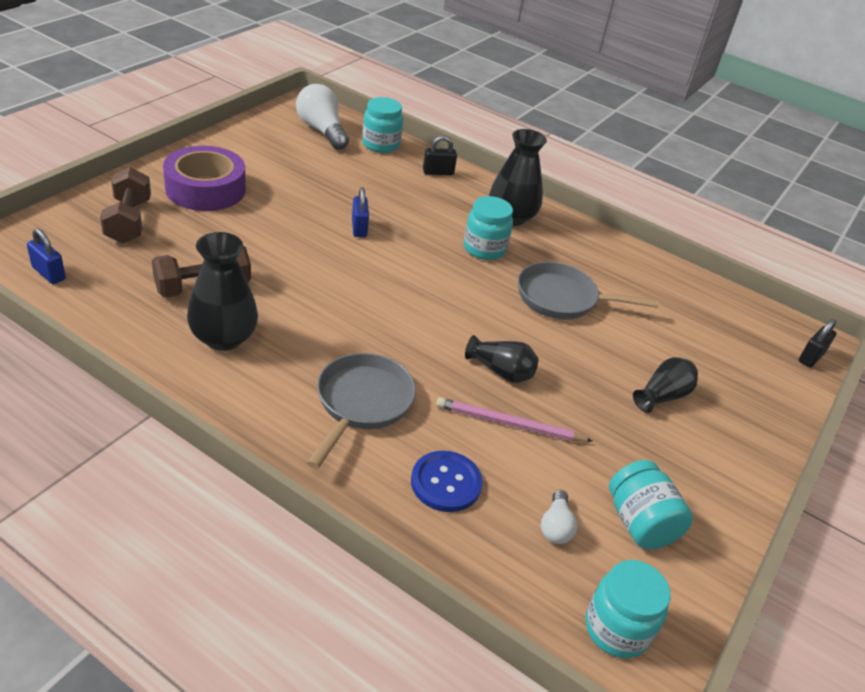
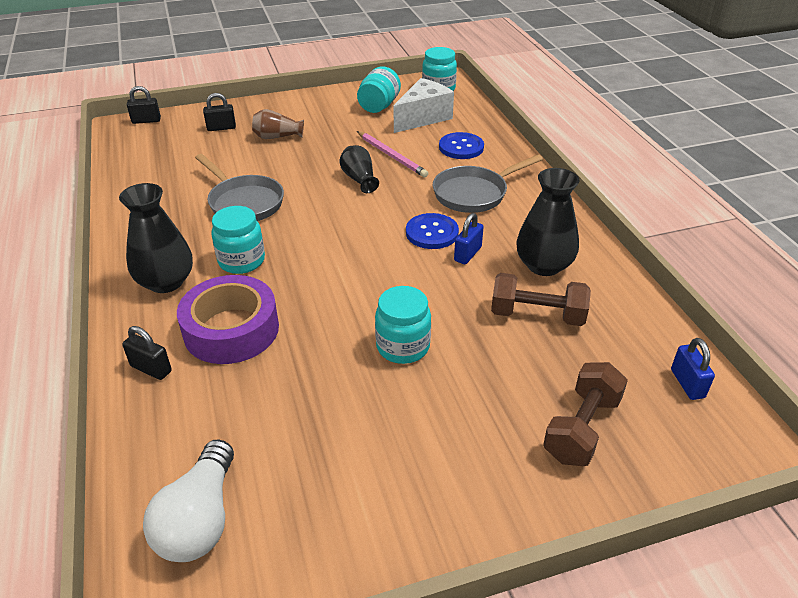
camera: 135 degrees left, 0 degrees up
(205, 189) = (461, 450): purple tape -> purple tape (231, 329)
(359, 228) = (332, 325): blue padlock -> blue padlock (468, 254)
(360, 333) = (432, 233): none -> blue button
(380, 145) = (154, 449): turquoise jar -> turquoise jar (403, 346)
(556, 527) = (423, 118): white light bulb -> white cheese
(662, 396) = (277, 137): black vase -> brown vase
(733, 382) = (221, 128): none -> black padlock

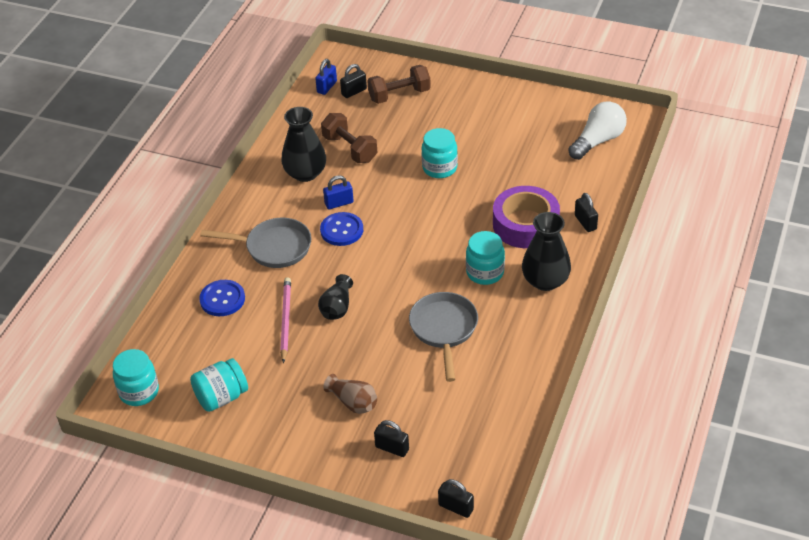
camera: 140 degrees left, 5 degrees up
(423, 118) = (205, 355): white cheese -> none
(645, 397) = (354, 92): none -> black padlock

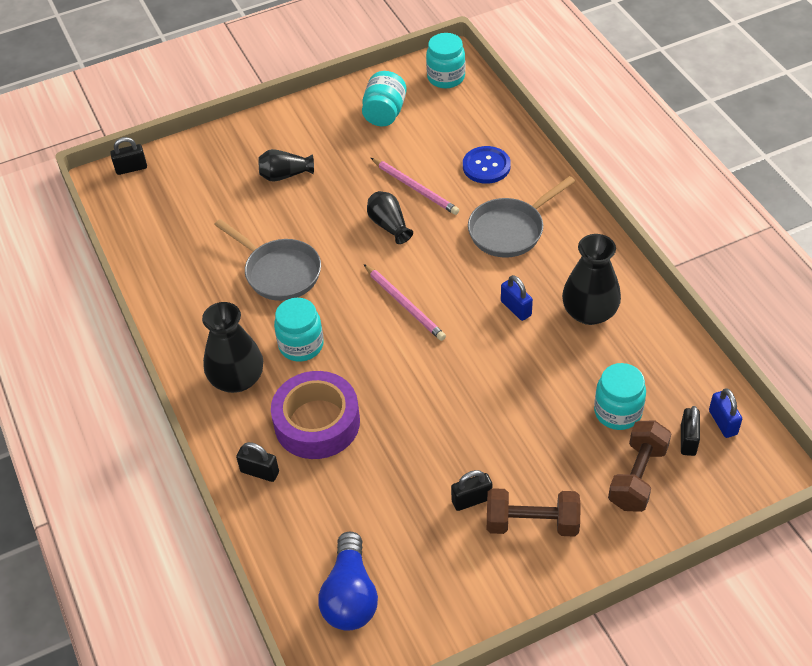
camera: 135 degrees right, 5 degrees up
(339, 203) = (516, 308): blue padlock -> blue padlock turned 60 degrees counterclockwise
(341, 230) = (477, 287): blue button -> none
(350, 149) = (589, 370): brown dumbbell -> brown dumbbell (532, 523)
(353, 402) = (285, 175): brown vase -> black vase
(392, 448) = (219, 169): black padlock -> black padlock (471, 500)
(395, 251) = (404, 304): none -> pink pencil
(439, 168) = (475, 419): turquoise jar -> turquoise jar (617, 412)
(598, 141) = (350, 596): white light bulb -> blue light bulb

